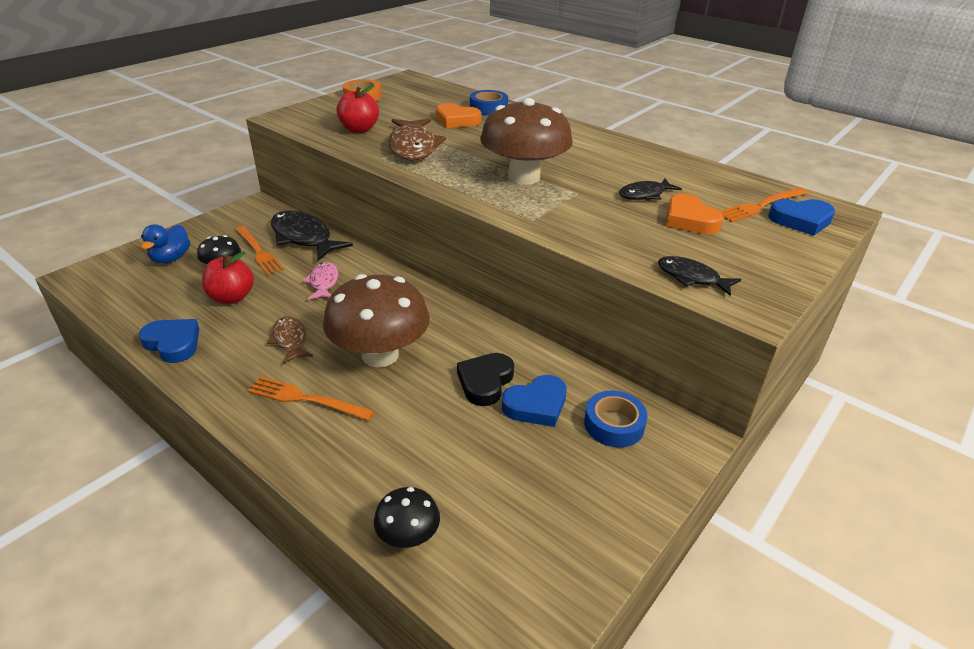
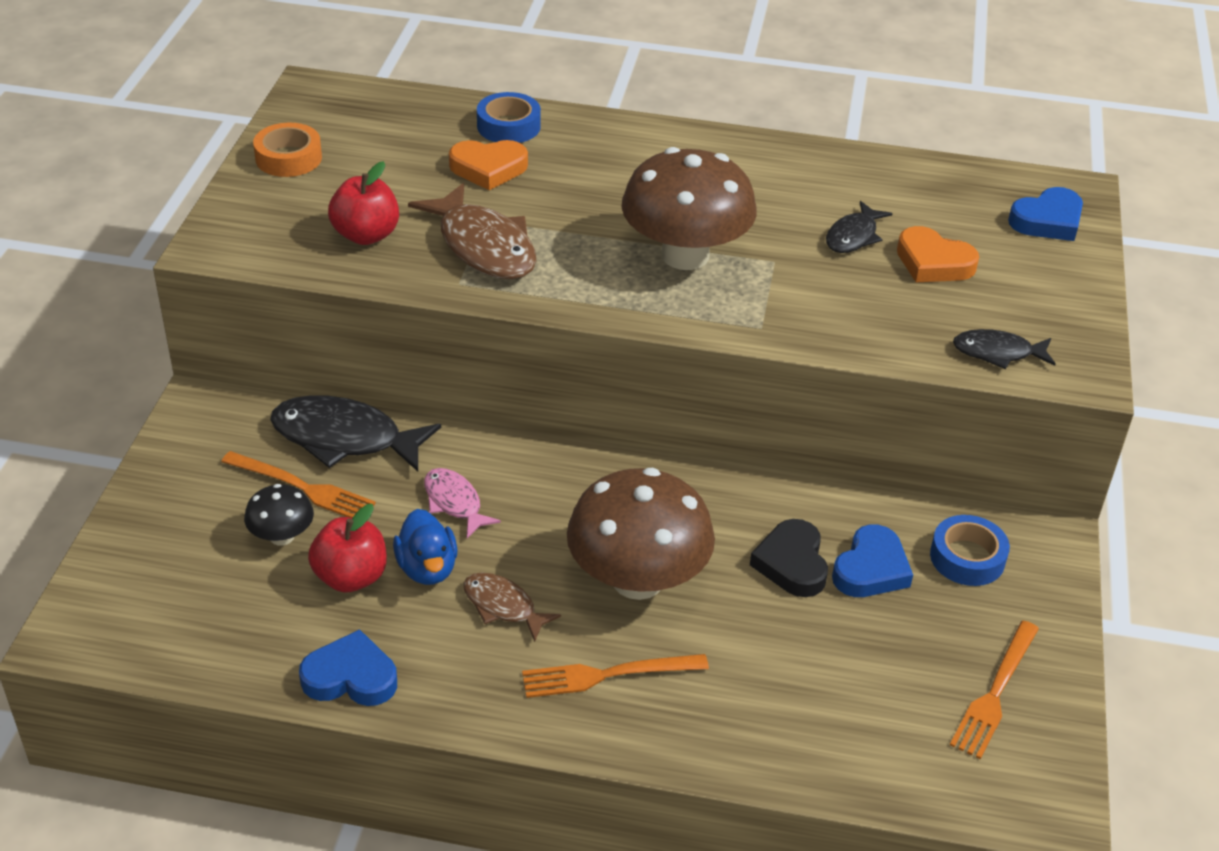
camera: 30 degrees left, 5 degrees up
(171, 258) = (180, 551): blue duck -> blue duck (427, 568)
(408, 536) = (867, 772): black mushroom -> none
(760, 206) = (991, 211): orange fork -> orange fork (995, 693)

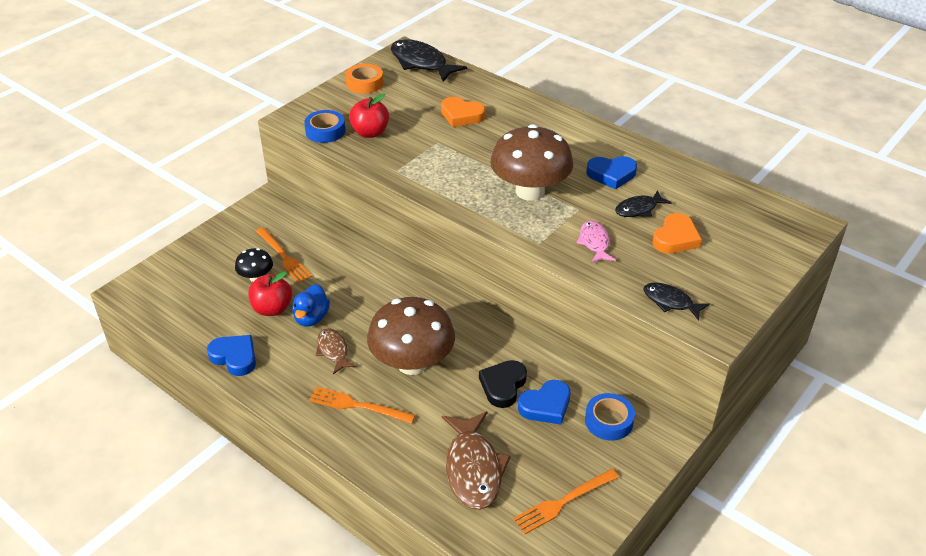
camera: 30 degrees right, 0 degrees up
(345, 438) = (322, 239): black fish -> black fish (421, 63)
(454, 503) = (350, 290): pink fish -> pink fish (594, 243)
(483, 246) = (425, 155): brown fish -> brown fish (473, 468)
(508, 126) = (491, 96): blue tape -> blue tape (325, 131)
(933, 262) = (675, 238): orange heart -> orange heart turned 120 degrees counterclockwise
(1047, 221) = (773, 235): blue heart -> blue heart (611, 174)

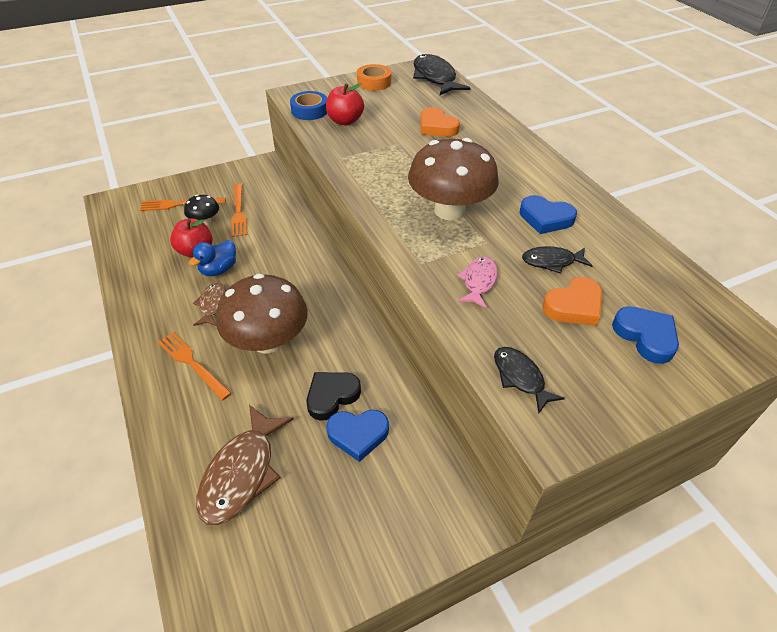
camera: 25 degrees right, 5 degrees up
(235, 357) = (134, 282): blue heart -> blue heart (645, 336)
(563, 502) = (300, 554): orange fork -> orange fork (179, 204)
(609, 421) = (410, 480): blue tape -> none

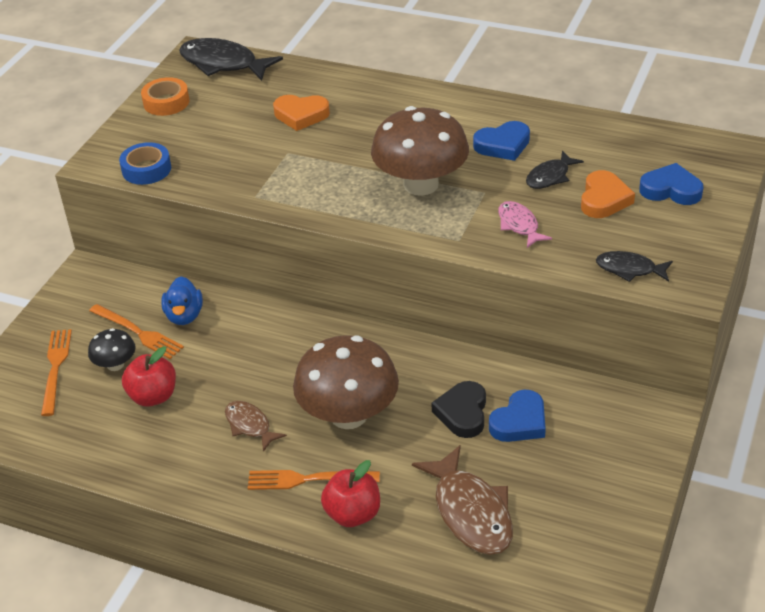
camera: 40 degrees left, 5 degrees down
(179, 204) = (55, 368): orange fork -> orange fork turned 135 degrees clockwise
(219, 269) = (206, 395): blue duck -> blue duck (184, 316)
(345, 121) = (202, 159): red apple -> red apple (353, 514)

